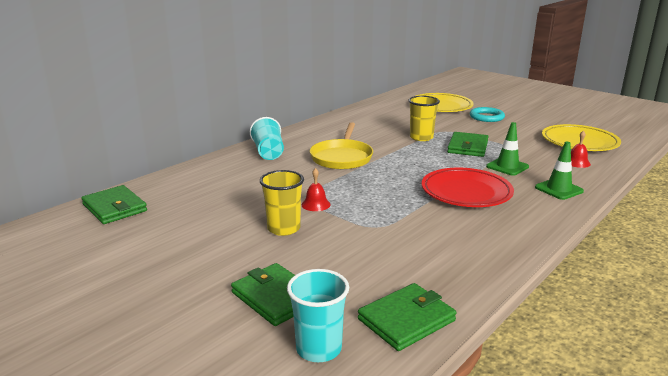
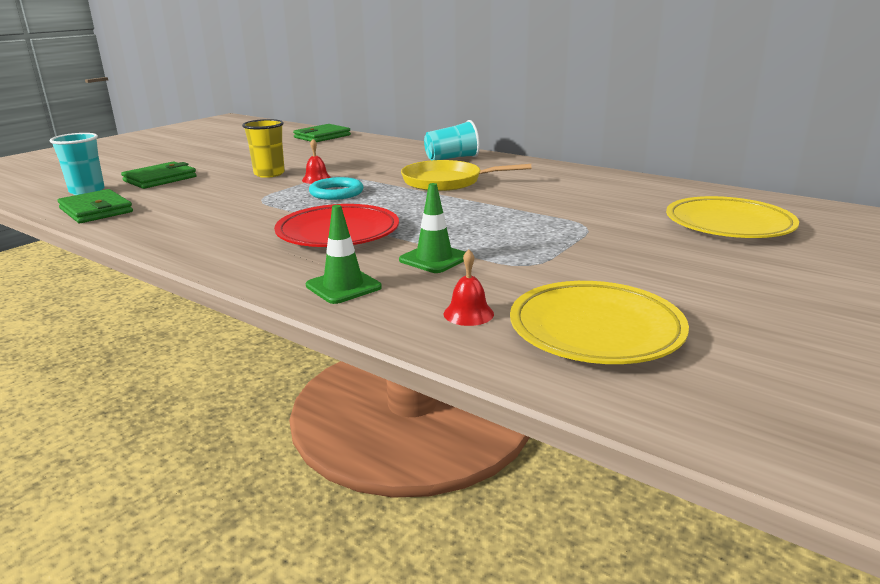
camera: 85 degrees right, 0 degrees up
(421, 137) = (542, 213): yellow cup -> none
(467, 147) = (513, 238): green wallet -> none
(486, 117) = (699, 256): turquoise ring -> turquoise ring (336, 193)

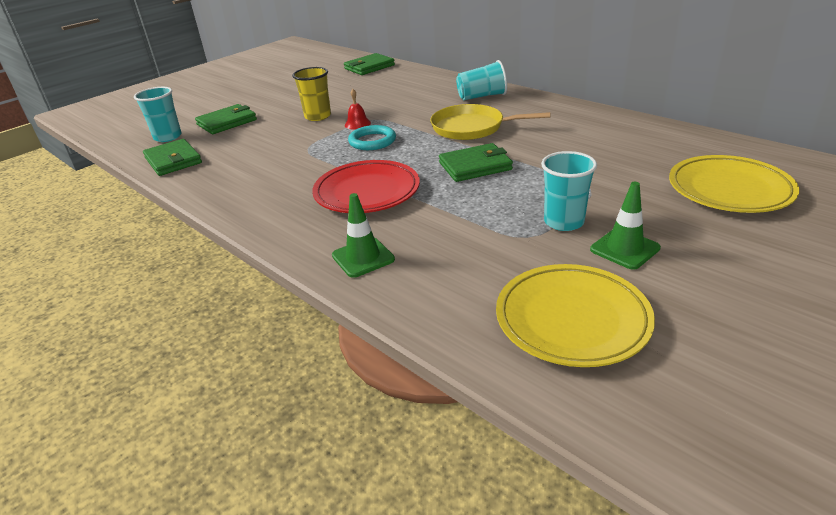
camera: 10 degrees right, 10 degrees up
(434, 259) = (445, 226): green traffic cone -> green traffic cone (624, 249)
(457, 211) = (475, 166): none -> green wallet
(468, 313) = (464, 294): red bell -> none
(565, 252) = (564, 222): none -> turquoise cup

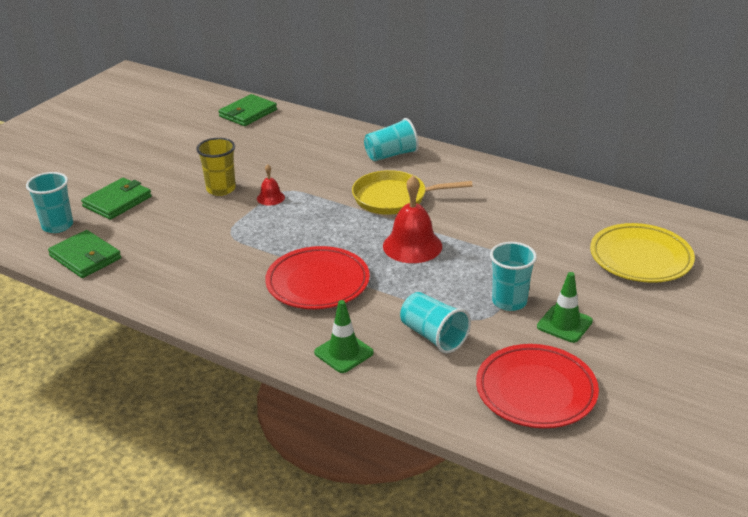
camera: 15 degrees left, 0 degrees up
(372, 141) = (297, 220): turquoise ring -> none
(467, 249) = (433, 336): none -> turquoise cup
(475, 166) = (412, 246): green wallet -> red bell
(572, 319) = (536, 391): yellow plate -> red plate

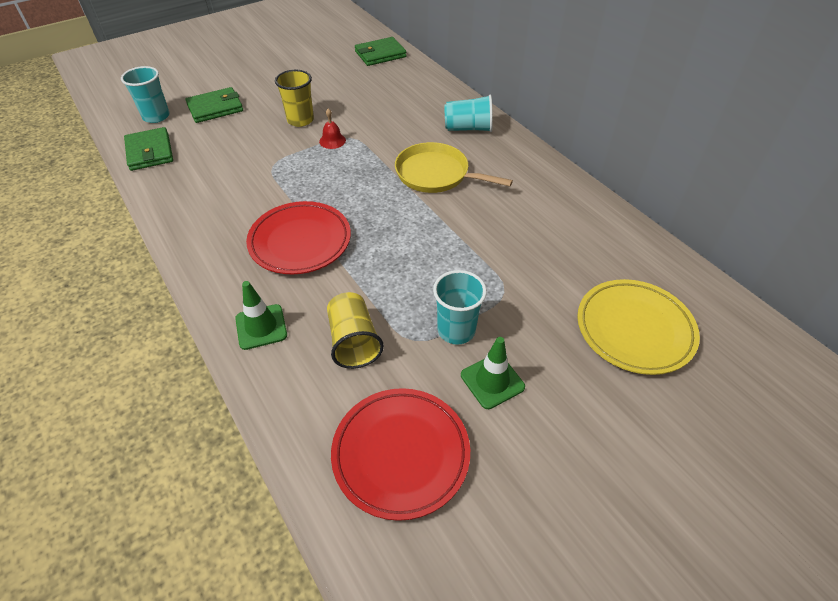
camera: 25 degrees right, 15 degrees up
(412, 246) = (413, 231): red bell -> none
(433, 336) = (353, 341): turquoise cup -> yellow cup

